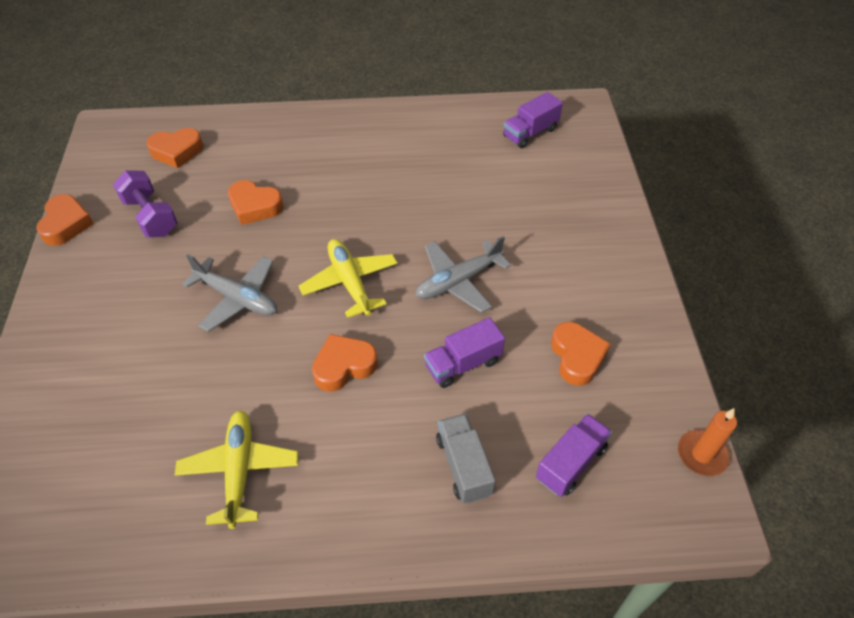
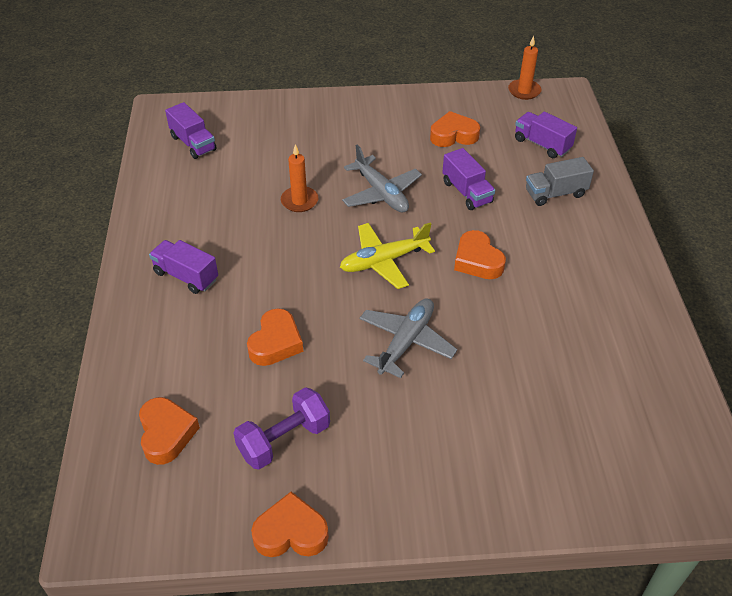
camera: 90 degrees left, 5 degrees down
(239, 470) = (588, 318): yellow plane -> none
(342, 146) = (186, 276): none -> purple truck
(443, 214) = (299, 201): none -> orange candle

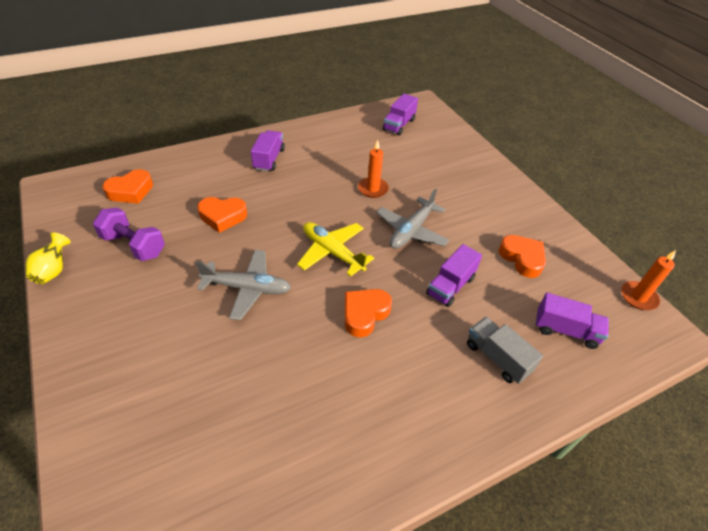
camera: 65 degrees right, 0 degrees up
(291, 532) = (54, 271): orange heart -> yellow vase
(542, 144) = (565, 330): purple truck -> purple truck turned 90 degrees clockwise

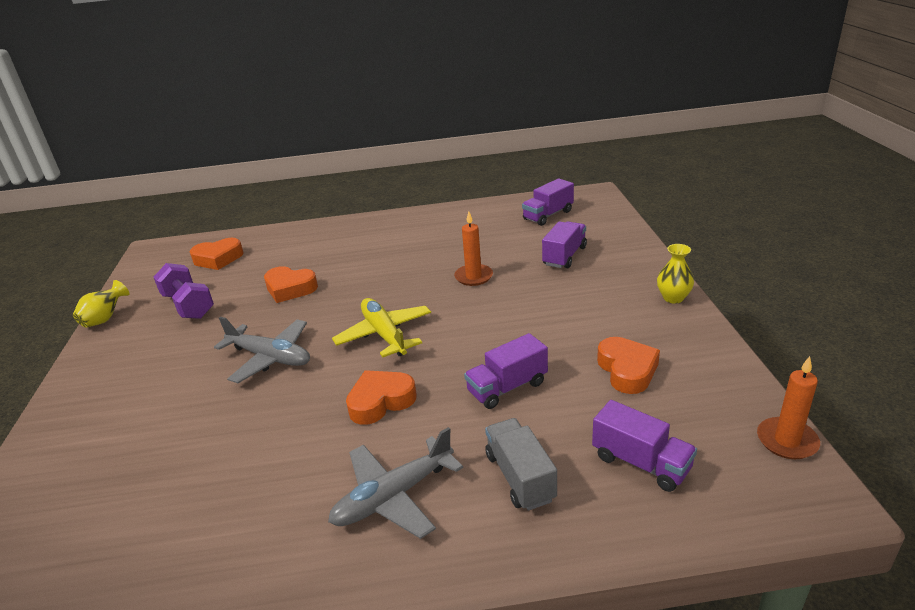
camera: 25 degrees right, 15 degrees down
(269, 159) = (374, 240): purple truck -> purple truck (564, 256)
(411, 231) = (494, 323): grey plane -> grey plane (393, 496)
(522, 194) = (673, 298): none -> yellow vase

